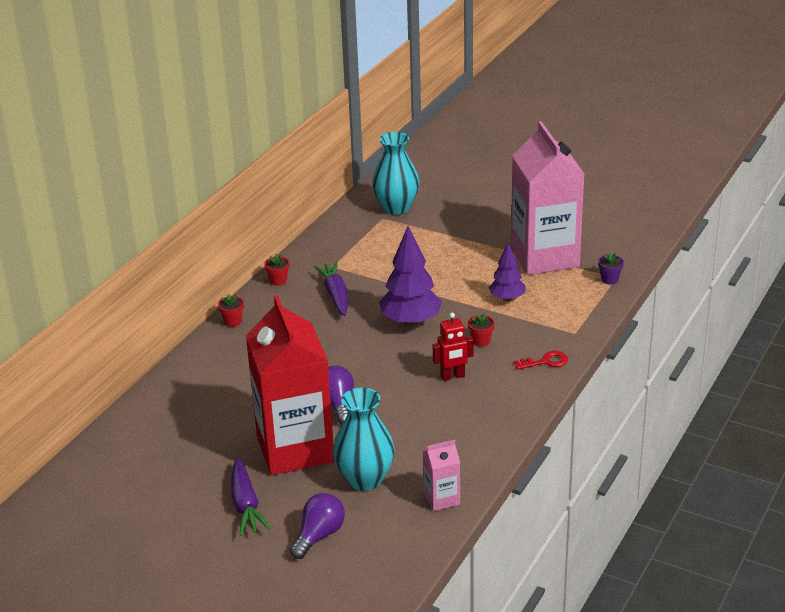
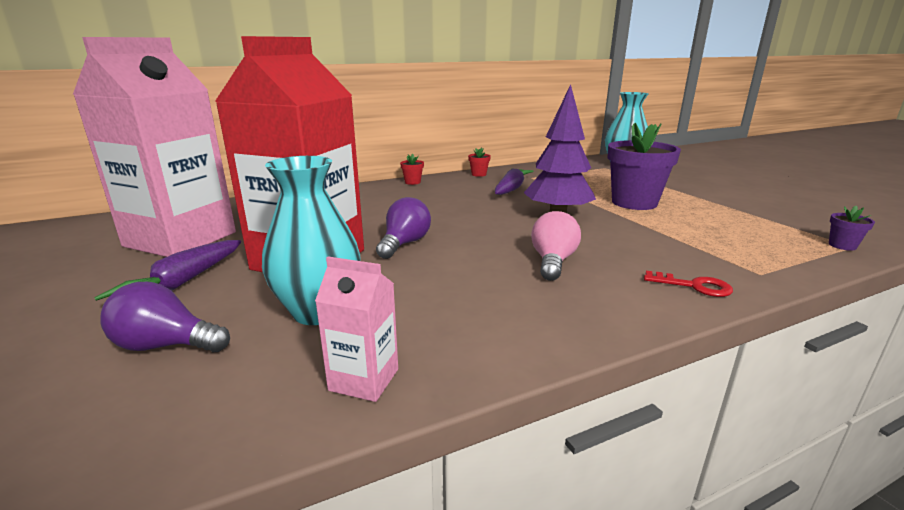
camera: 35 degrees right, 10 degrees down
(319, 535) = (166, 345): purple light bulb -> purple light bulb turned 150 degrees counterclockwise
(452, 277) = (634, 203): none -> purple flower pot
(452, 376) = (553, 262): red robot -> pink light bulb
(481, 341) = (619, 246): red flower pot -> none
(507, 298) = (683, 227): purple tree -> none
(544, 257) = (755, 213): pink carton -> pink carton (181, 239)

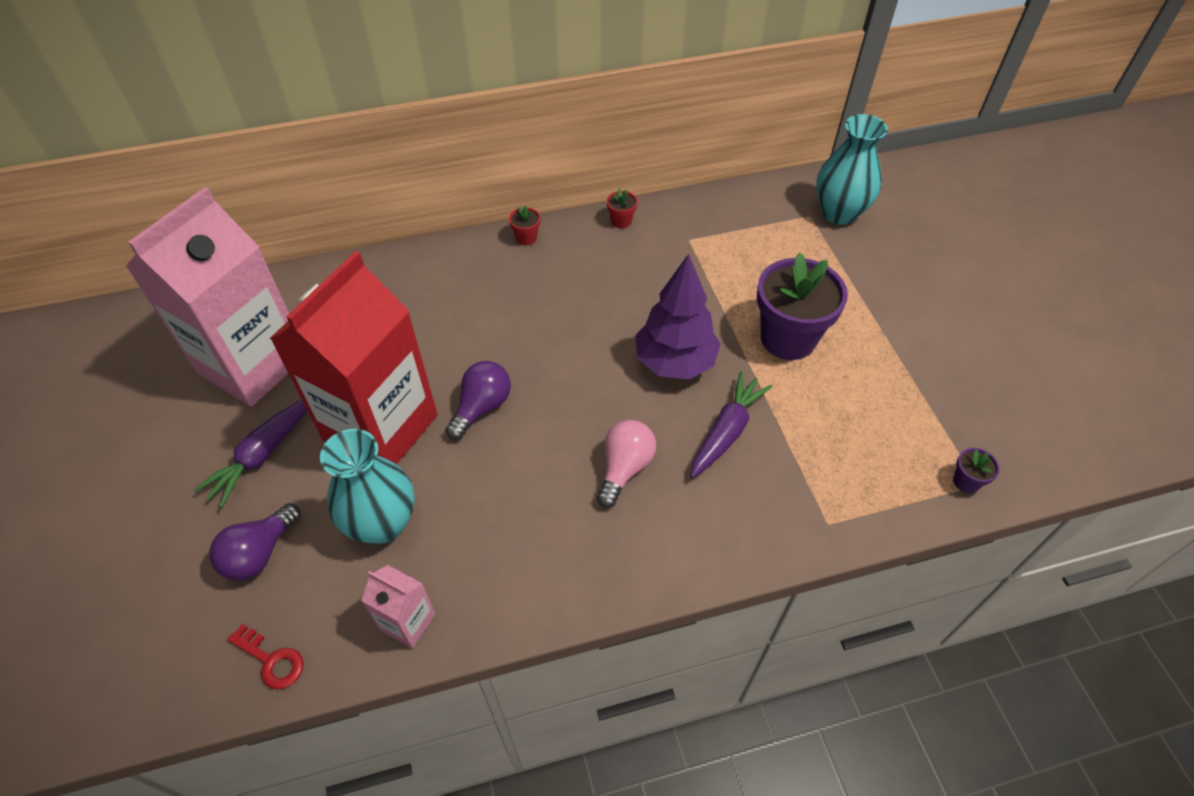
camera: 10 degrees right, 30 degrees up
(166, 345) = (259, 553): purple light bulb -> purple light bulb turned 75 degrees counterclockwise
(511, 188) = (648, 275): purple carrot -> purple carrot (727, 431)
(694, 286) = (744, 535): red key -> red key (271, 660)

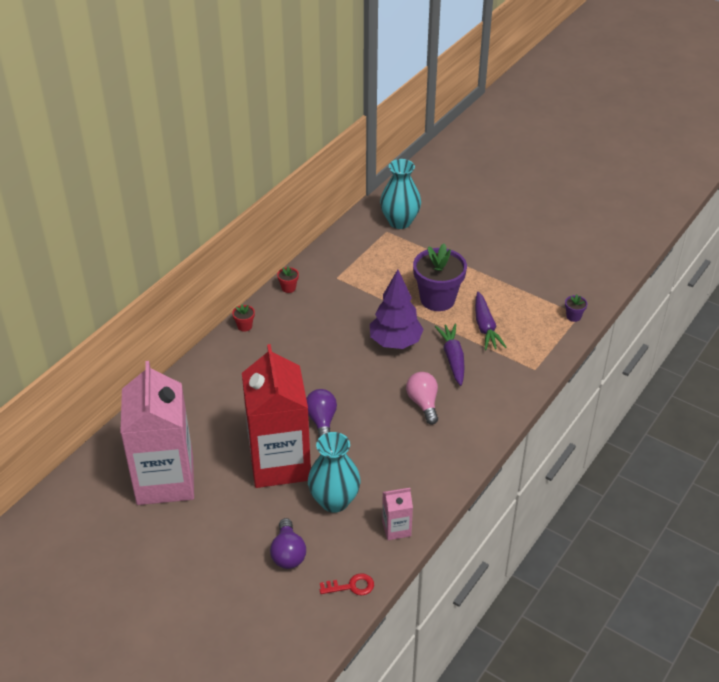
camera: 40 degrees left, 10 degrees down
(262, 455) = (231, 515): purple carrot -> purple carrot (485, 327)

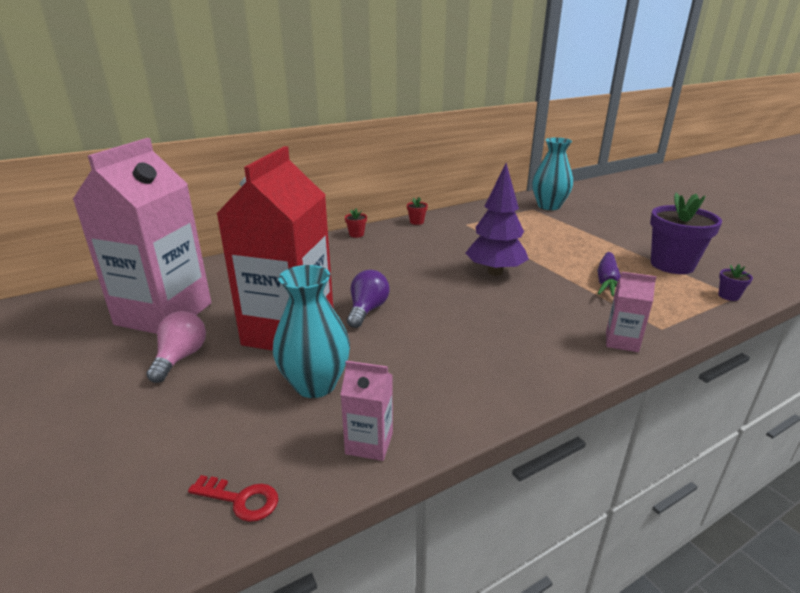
camera: 25 degrees right, 15 degrees down
(288, 553) = (203, 423): purple light bulb -> none
(423, 403) = (496, 324): pink light bulb -> pink light bulb (180, 358)
(437, 299) = (560, 253): purple flower pot -> purple flower pot (672, 265)
(452, 358) = (555, 296): purple carrot -> none
(512, 392) = (621, 341): none -> pink carton

